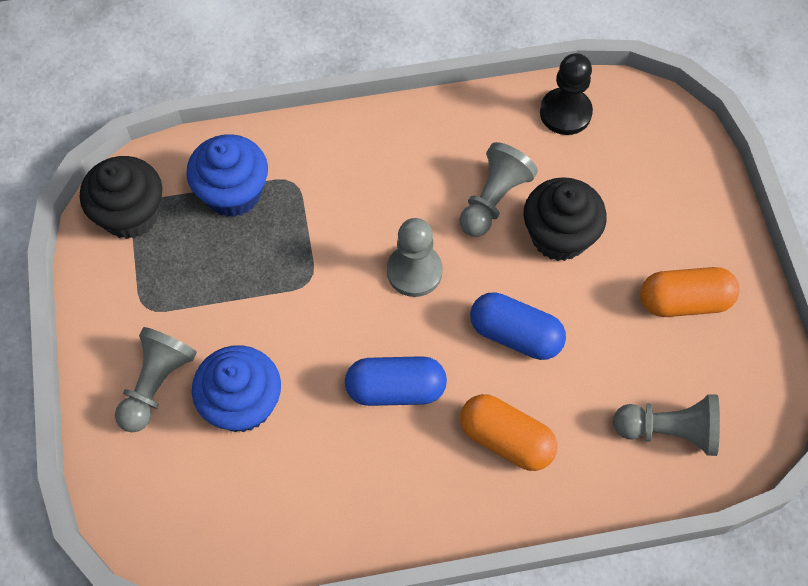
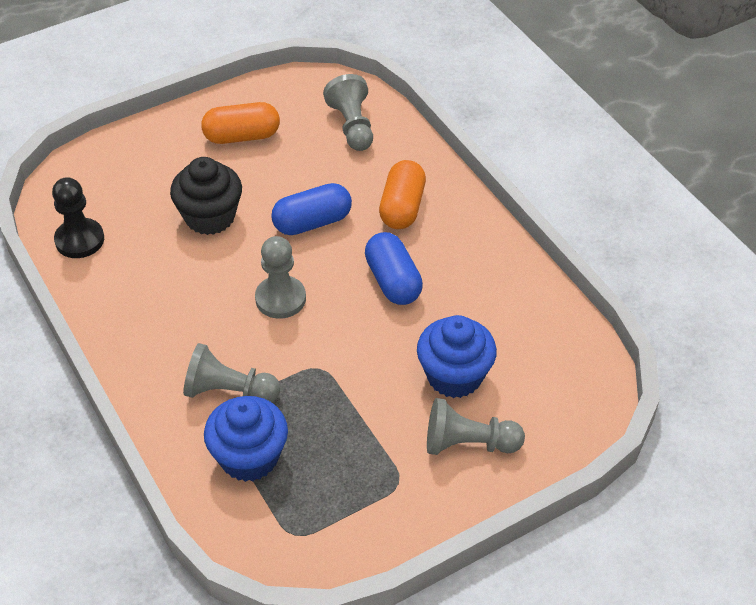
camera: 110 degrees left, 15 degrees down
(131, 214) = (305, 535): black cupcake -> none
(493, 200) = (189, 266): grey pawn -> grey pawn (229, 391)
(515, 335) = (312, 222): blue capsule -> blue capsule turned 60 degrees clockwise
(684, 301) = (242, 136): orange capsule -> orange capsule turned 75 degrees counterclockwise

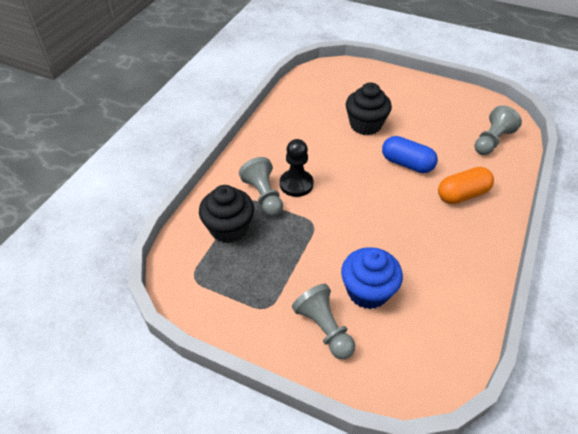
camera: 55 degrees right, 0 degrees up
(79, 240) = (303, 92): black pawn -> black pawn (296, 184)
(242, 136) = (430, 106): orange capsule -> none
(249, 457) = (229, 228): blue cupcake -> black cupcake
(280, 299) = (342, 181): grey pawn -> none
(393, 281) = (405, 221): blue capsule -> none

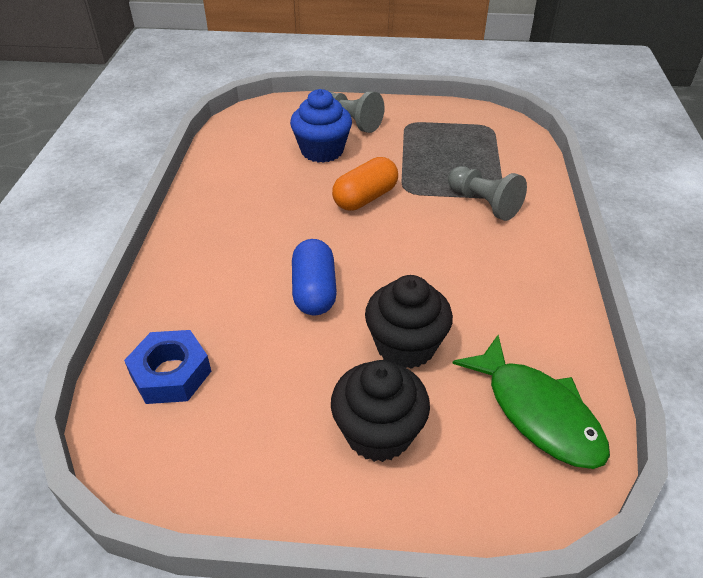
camera: 160 degrees right, 5 degrees down
(229, 228) = (493, 166): black cupcake -> black cupcake (378, 432)
(296, 184) = (454, 225): black pawn -> none
(320, 88) = (537, 412): none -> green fish
(407, 164) = (314, 291): blue capsule -> blue capsule turned 75 degrees clockwise
(462, 194) = (226, 265): orange capsule -> orange capsule (365, 198)
(491, 141) = (171, 373): grey pawn -> blue nut

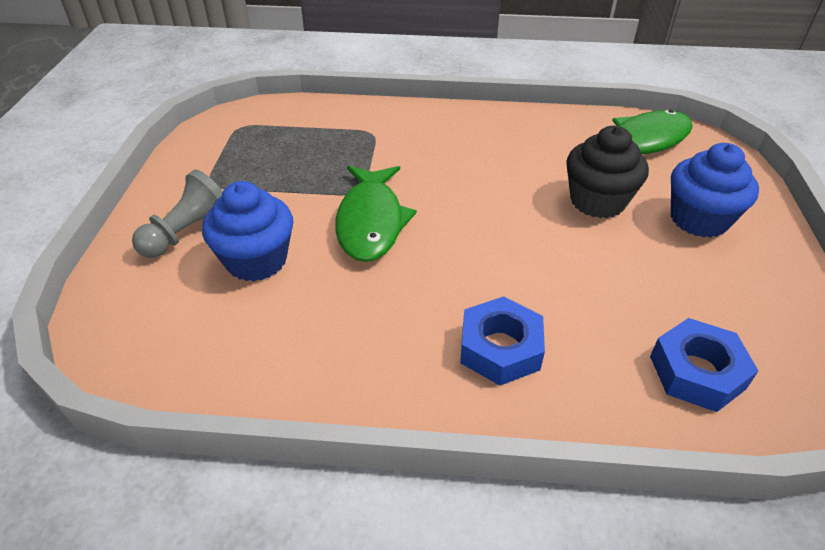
camera: 90 degrees left, 0 degrees up
(220, 261) = (500, 348): none -> blue nut
(314, 291) = (539, 261): blue capsule -> none
(365, 198) = (371, 222): orange capsule -> green fish
(378, 432) = (699, 219): black cupcake -> blue cupcake
(483, 203) = (386, 143): grey pawn -> none

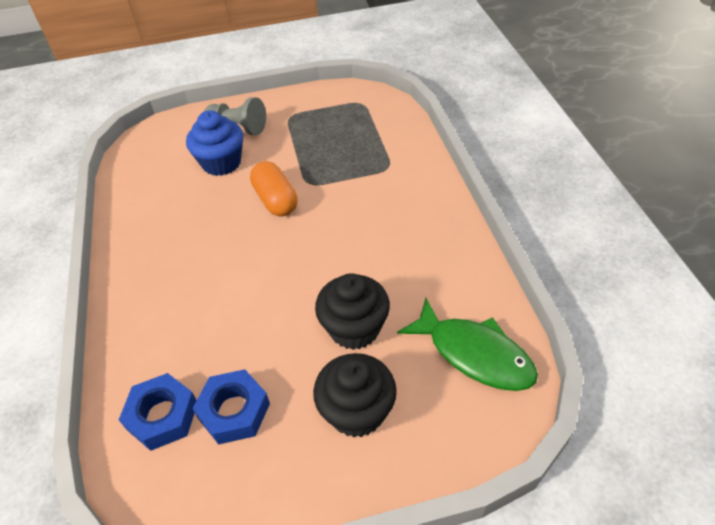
camera: 75 degrees right, 5 degrees up
(371, 222) = (276, 200): green fish -> orange capsule
(500, 348) = (167, 296): blue nut -> blue nut (234, 411)
(699, 219) = (357, 411): blue cupcake -> black cupcake

